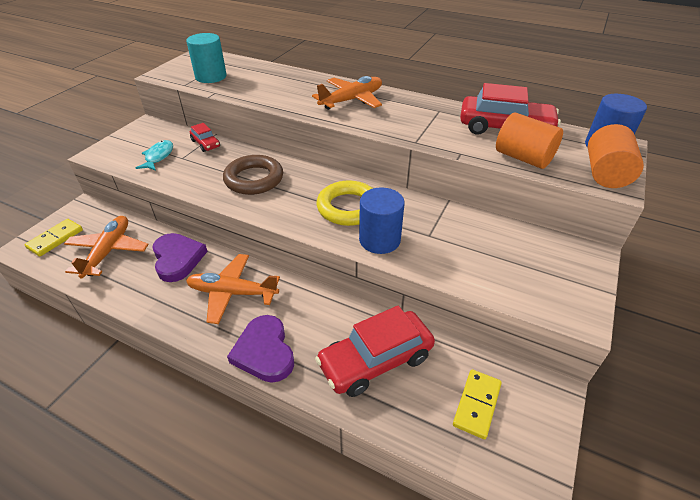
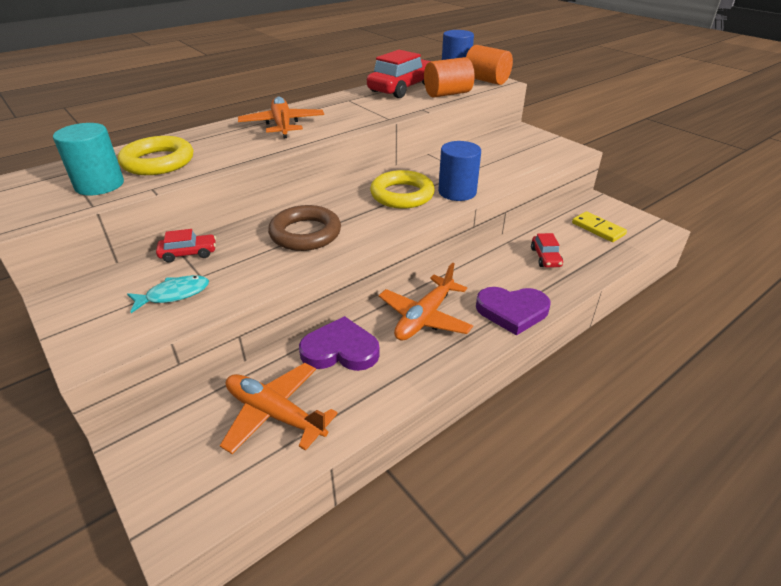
camera: 65 degrees left, 5 degrees down
(55, 239) = (190, 478): yellow domino -> none
(158, 156) = (174, 294): turquoise fish -> turquoise fish turned 120 degrees clockwise
(253, 81) = (158, 162): none -> yellow ring
(375, 360) = (545, 257): red car -> red car, size x0.49

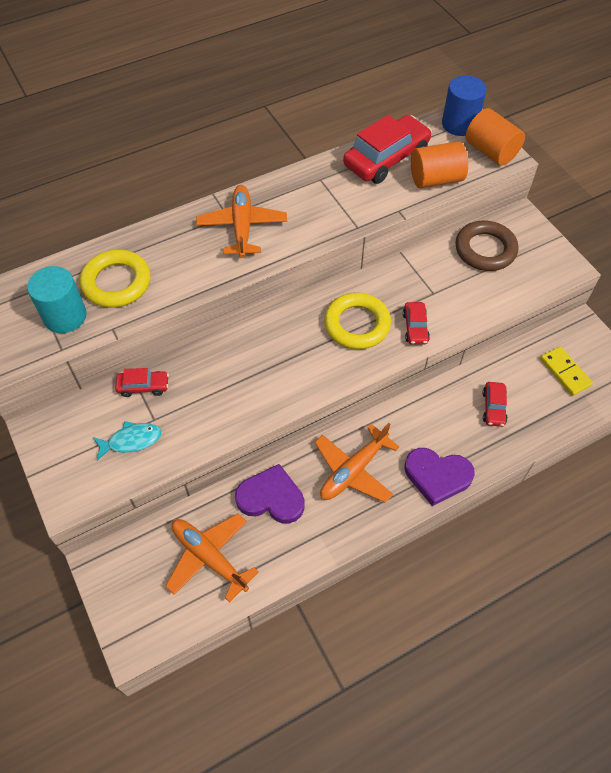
camera: 10 degrees right, 20 degrees up
(305, 233) = (252, 373): brown ring -> brown ring (485, 250)
(457, 192) = (415, 327): blue cylinder -> red car

